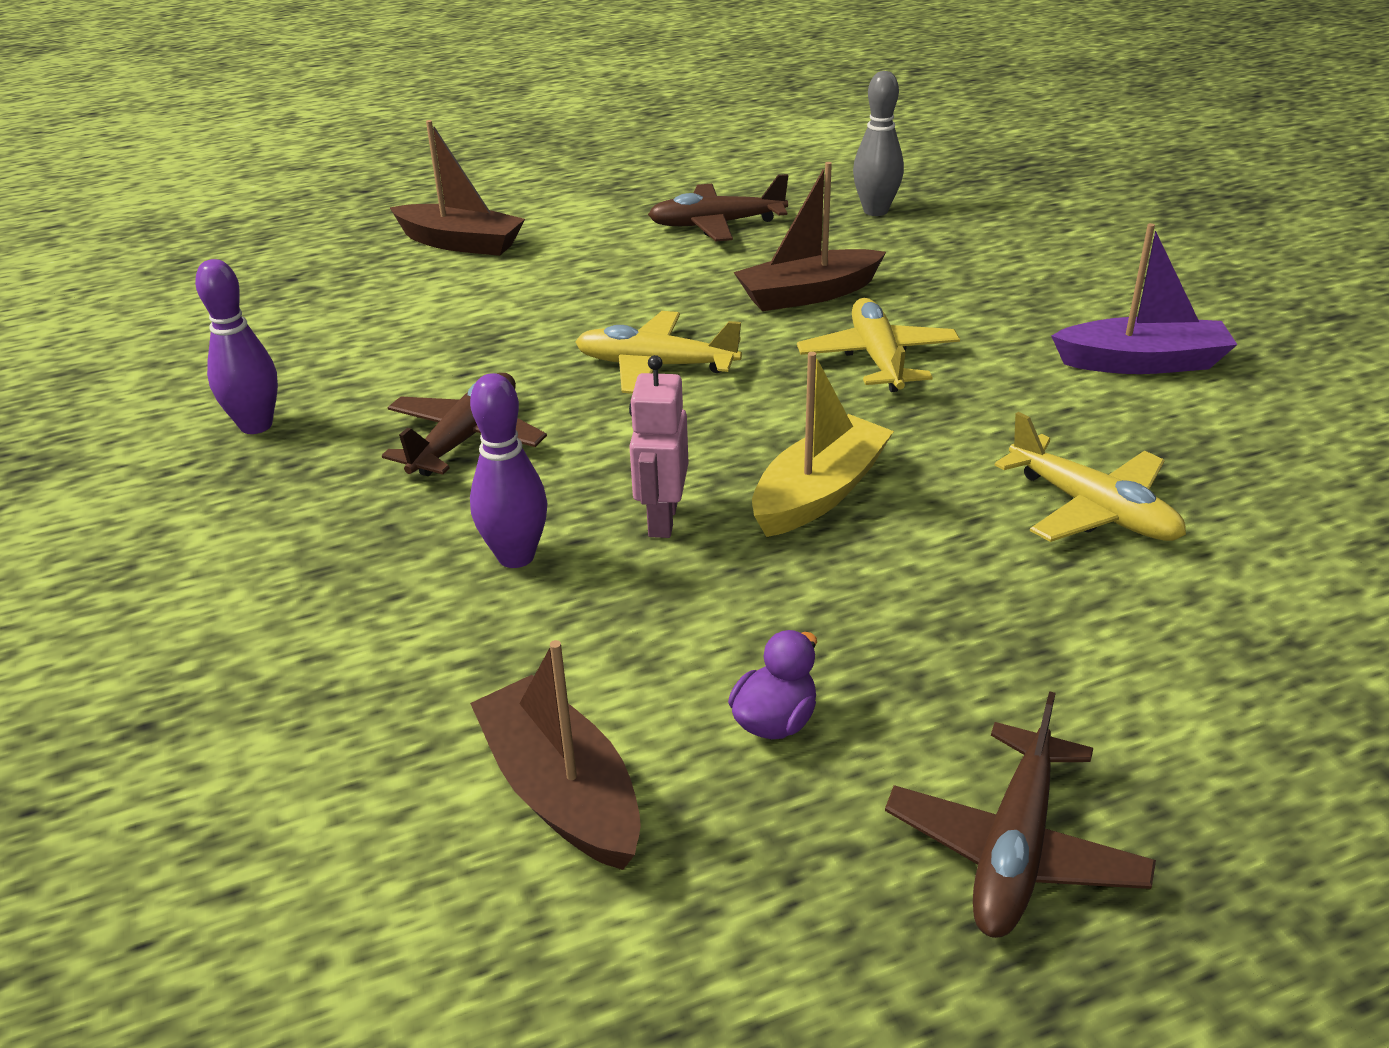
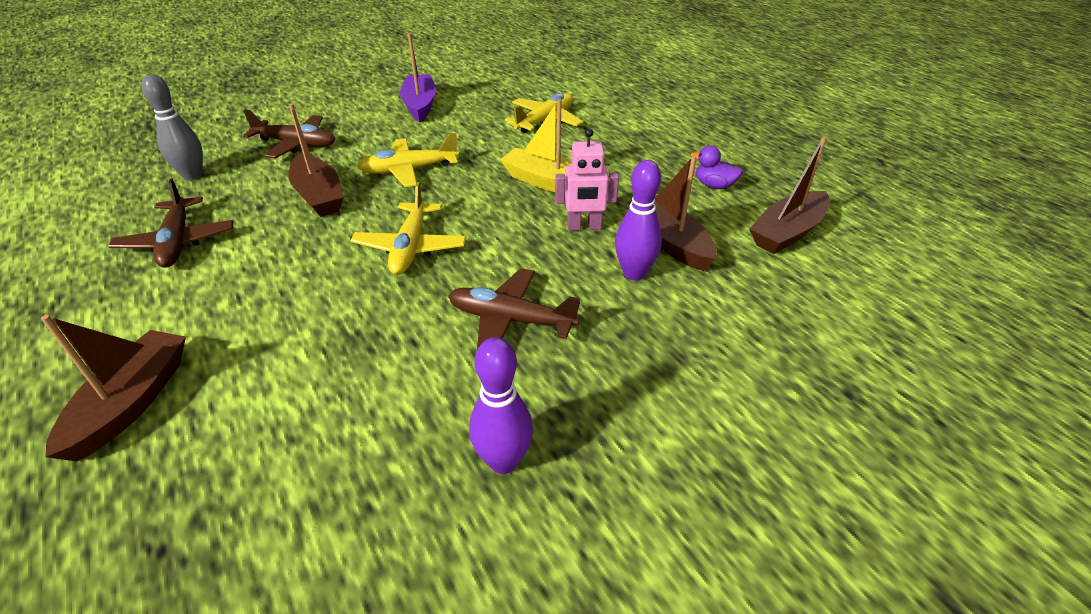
camera: 100 degrees left, 5 degrees up
(587, 611) = (669, 241): none -> brown boat
(1014, 849) = (745, 140): brown plane -> brown plane (296, 144)

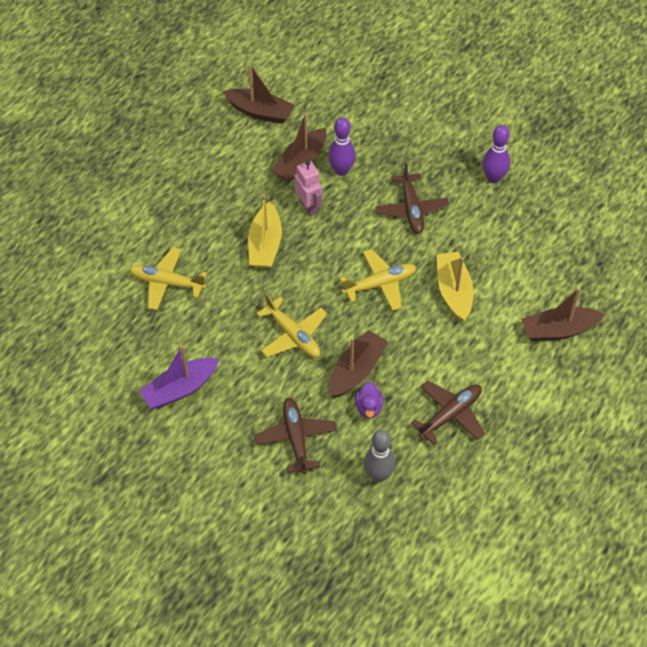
camera: 115 degrees left, 15 degrees up
(329, 310) = (453, 291): none -> yellow boat
(714, 185) = (221, 155): purple duck -> purple duck (369, 407)

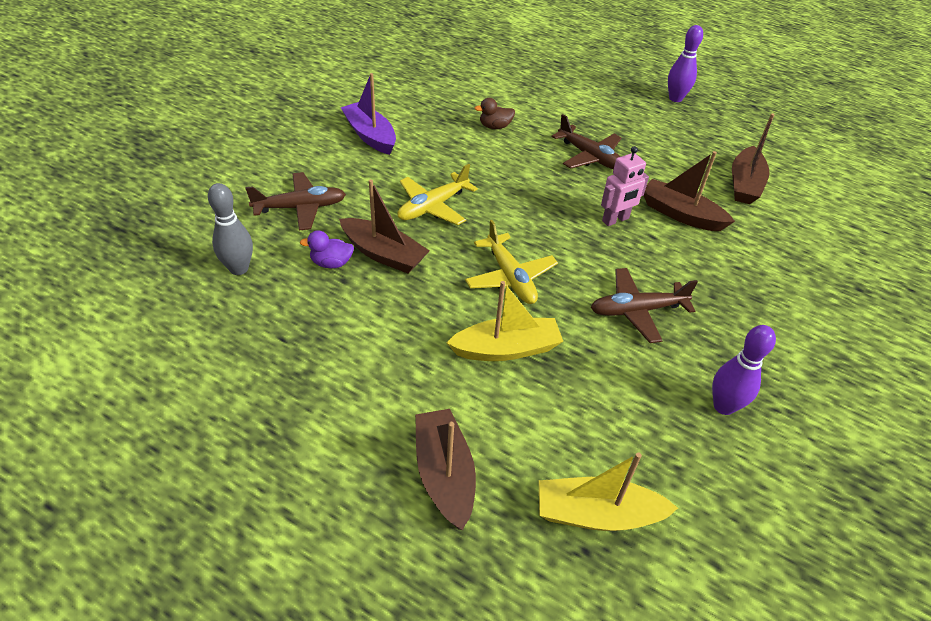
camera: 85 degrees right, 10 degrees down
(167, 283) = (495, 126): yellow plane -> brown duck
(265, 244) = (554, 187): yellow boat -> yellow boat (597, 514)
(341, 170) = (680, 247): purple bowling pin -> purple bowling pin (675, 98)
(450, 415) = (310, 337): brown plane -> brown plane (590, 157)

